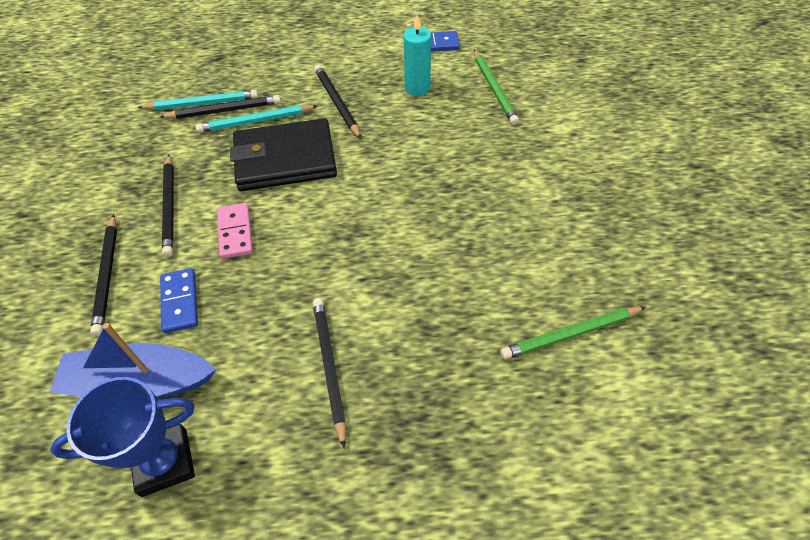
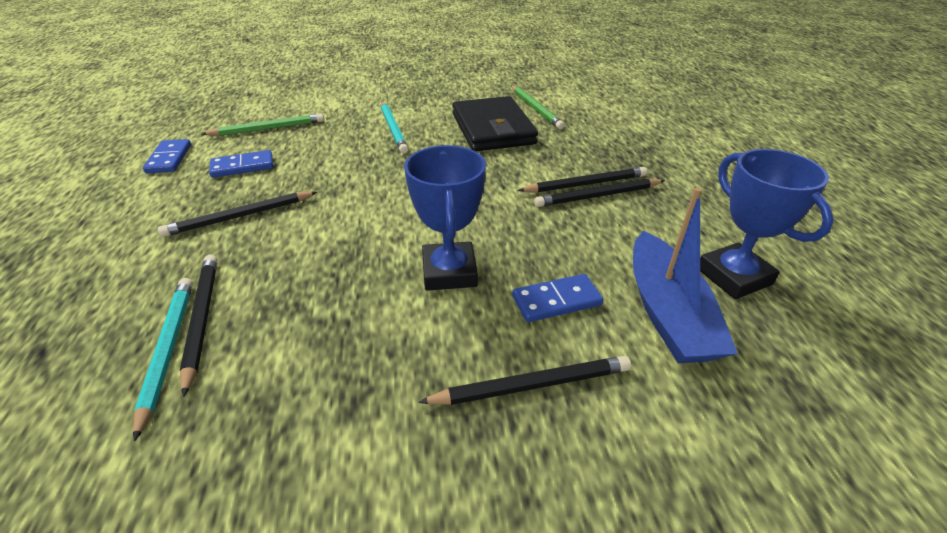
camera: 95 degrees left, 15 degrees down
(169, 206) = (401, 343): black pencil -> black pencil (585, 184)
(235, 232) = (449, 272): pink domino -> blue trophy
(256, 121) = (244, 282): turquoise pencil -> turquoise pencil (393, 129)
(285, 159) = (331, 247): black wallet -> black wallet (493, 129)
(417, 88) = (243, 166): turquoise candle -> blue domino

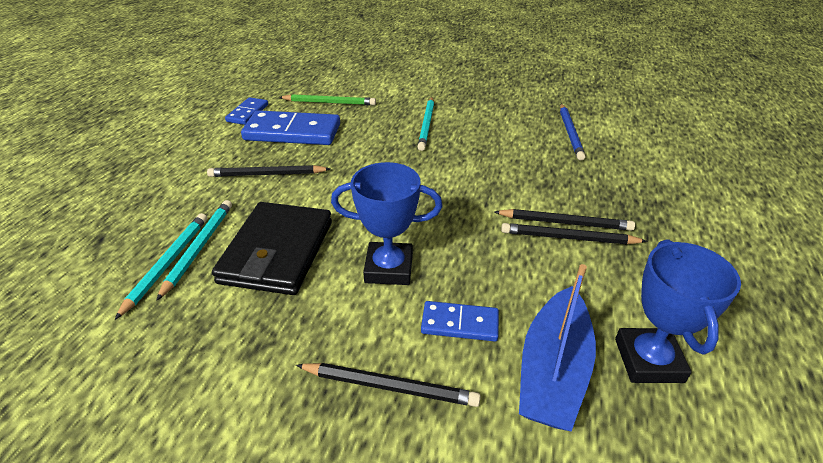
camera: 25 degrees right, 0 degrees up
(202, 319) = (199, 248): black pencil -> turquoise pencil
(243, 166) = (292, 132): blue domino -> blue domino, size x1.86
(449, 272) = (389, 268): blue trophy -> blue trophy turned 75 degrees clockwise
(493, 129) = (514, 145): black wallet -> black wallet (277, 252)
(535, 109) = (570, 133): green pencil -> blue pencil

